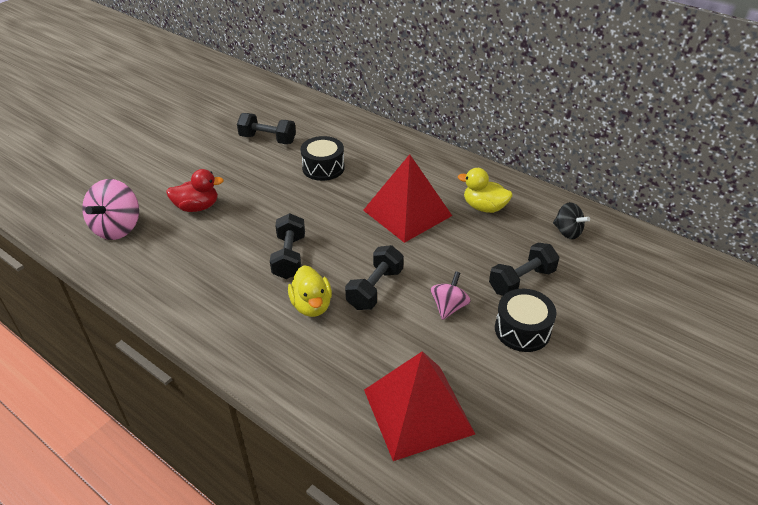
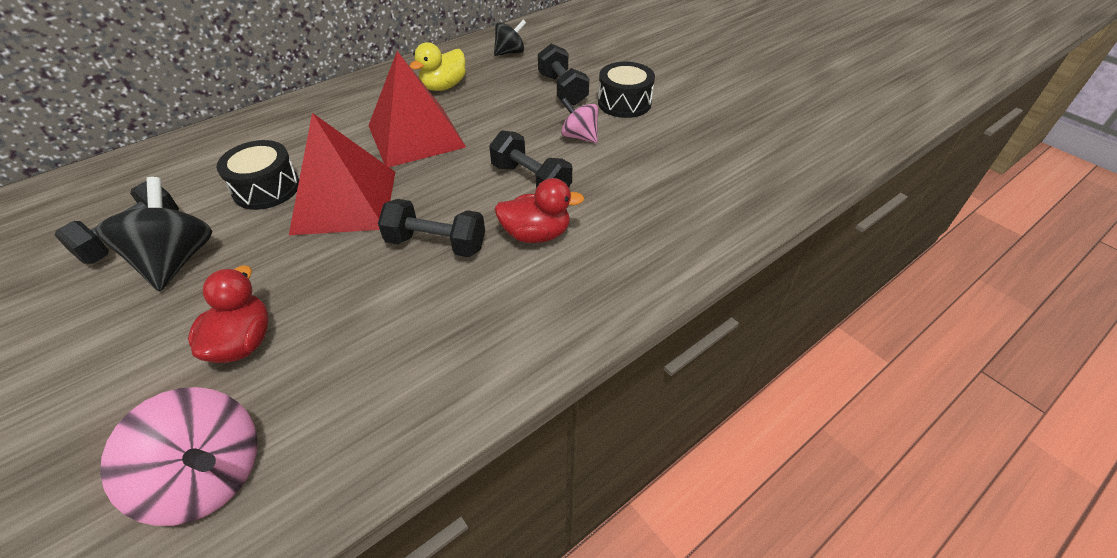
camera: 75 degrees left, 5 degrees up
(253, 161) = (176, 260): none -> black spinning top
(311, 305) = (536, 234): yellow duck -> red duck
(418, 411) = (708, 180): red pyramid -> red pyramid (344, 201)

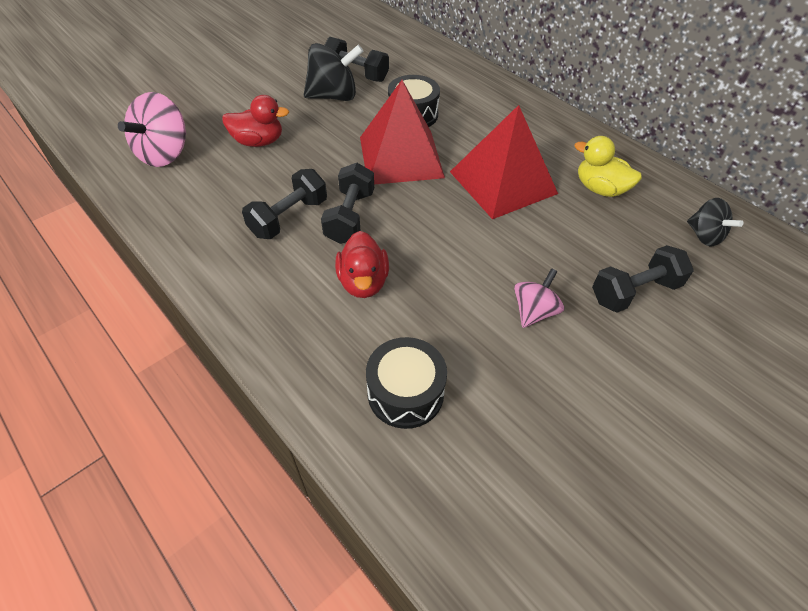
camera: 85 degrees right, 5 degrees up
(531, 180) = (445, 273): black dumbbell -> black dumbbell (289, 218)
(624, 103) = (626, 359): black drum -> black drum (405, 393)

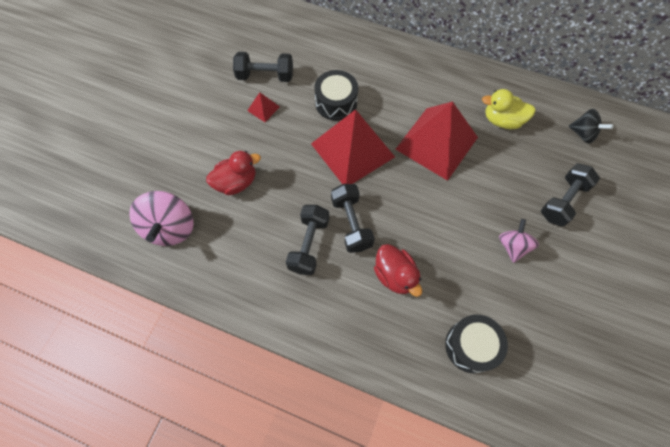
camera: 25 degrees left, 15 degrees up
(334, 96) = (263, 108): black spinning top -> red pyramid

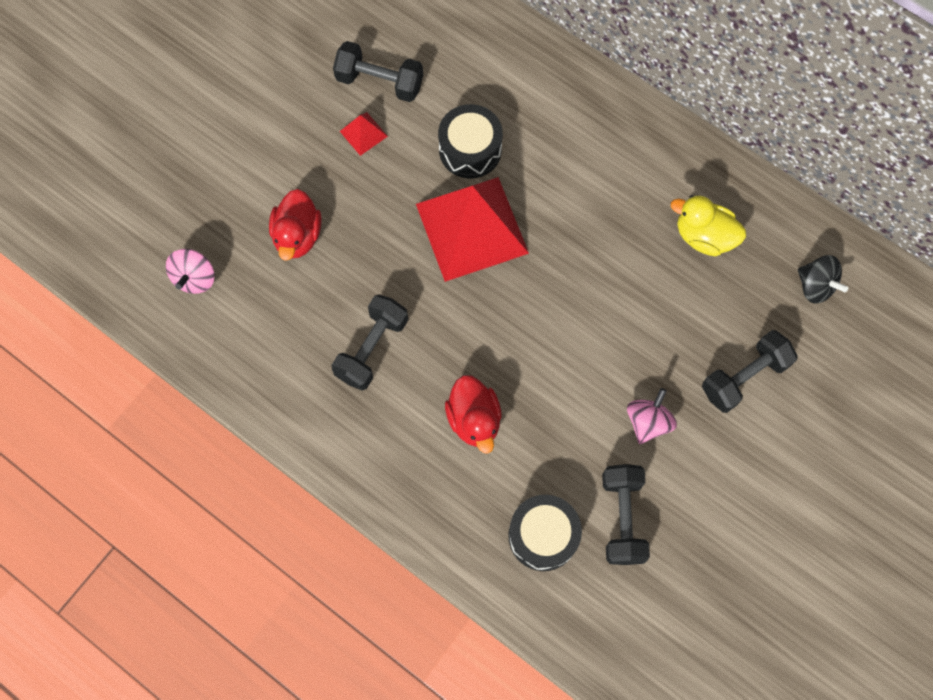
camera: 15 degrees right, 5 degrees up
(170, 227) = (195, 278): pink spinning top -> pink spinning top, size x0.61
(236, 182) = (297, 236): red duck -> red duck turned 105 degrees clockwise
(351, 223) = (437, 334): black dumbbell -> black dumbbell (622, 518)
(436, 143) = (595, 247): red pyramid -> none

